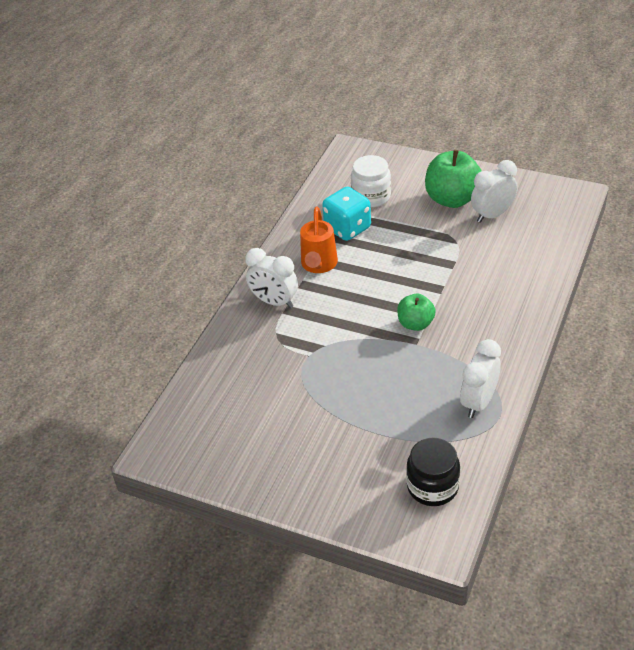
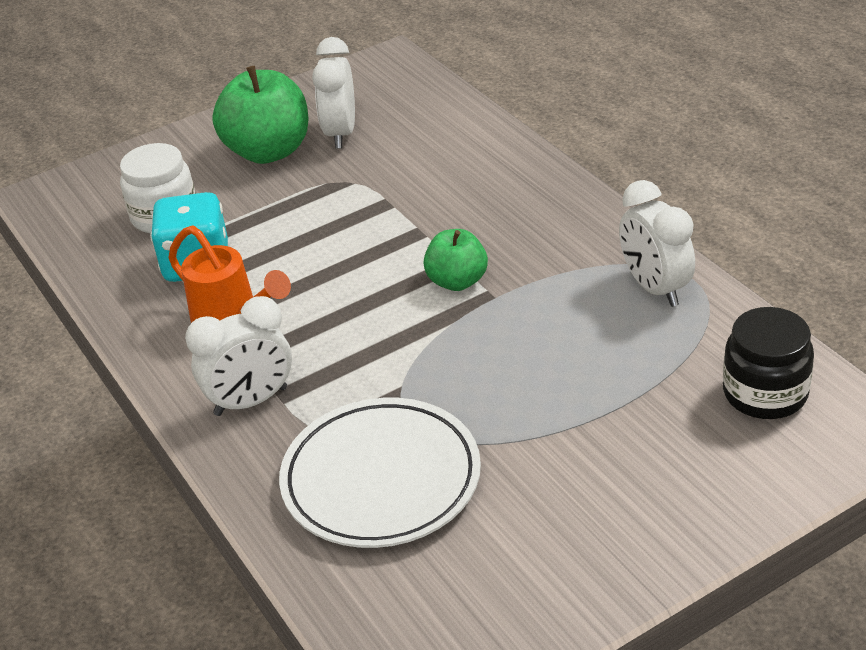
camera: 55 degrees left, 5 degrees down
(260, 373) = (381, 480): none -> white plate

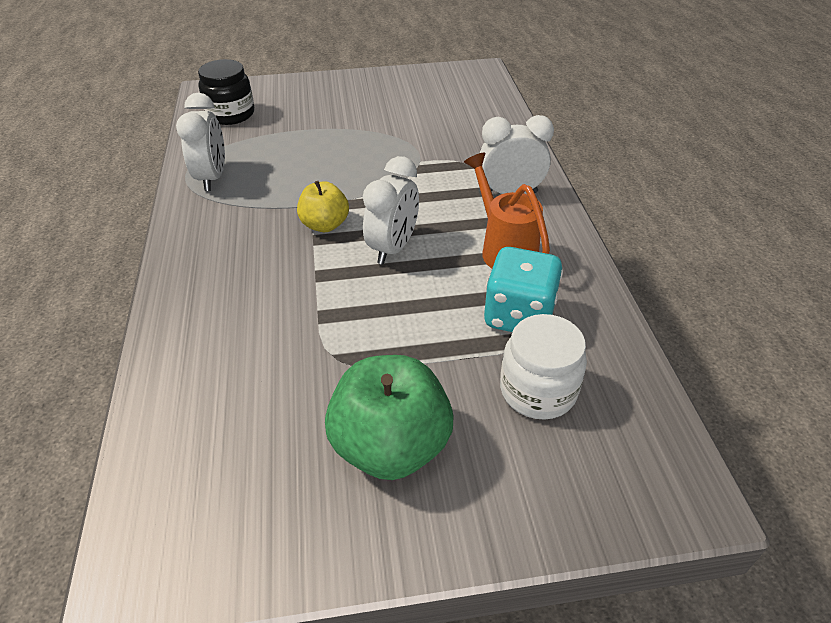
camera: 160 degrees left, 5 degrees up
(340, 133) = (297, 438): white clock -> white clock (393, 248)
(381, 480) = (453, 135): white plate -> none
(457, 281) = (325, 225): green apple -> yellow apple

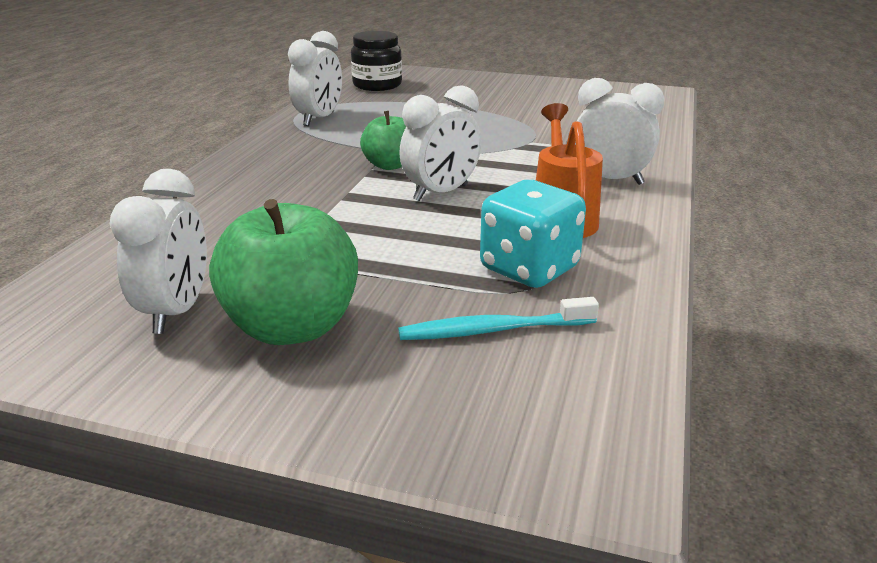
camera: 25 degrees right, 15 degrees down
(282, 467) = (176, 312): none -> white clock
(325, 225) = (389, 165): yellow apple -> green apple
(538, 390) = (493, 330): white jar -> turquoise toothbrush

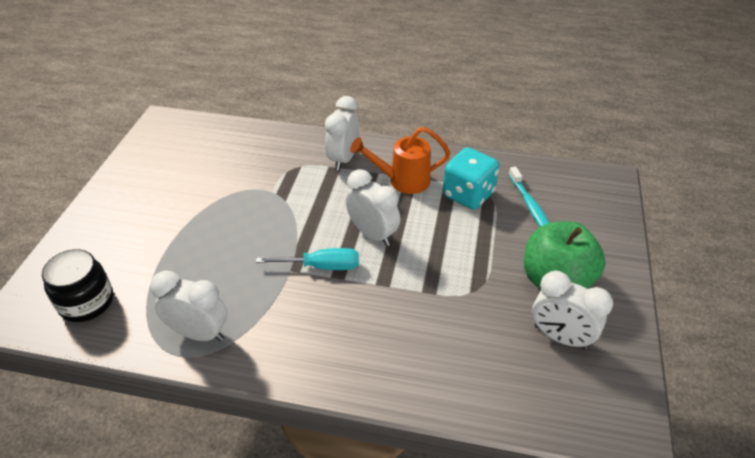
camera: 95 degrees left, 15 degrees up
(176, 312) = (560, 337): white clock -> white clock turned 150 degrees counterclockwise
(389, 165) = (322, 266): green apple -> turquoise screwdriver

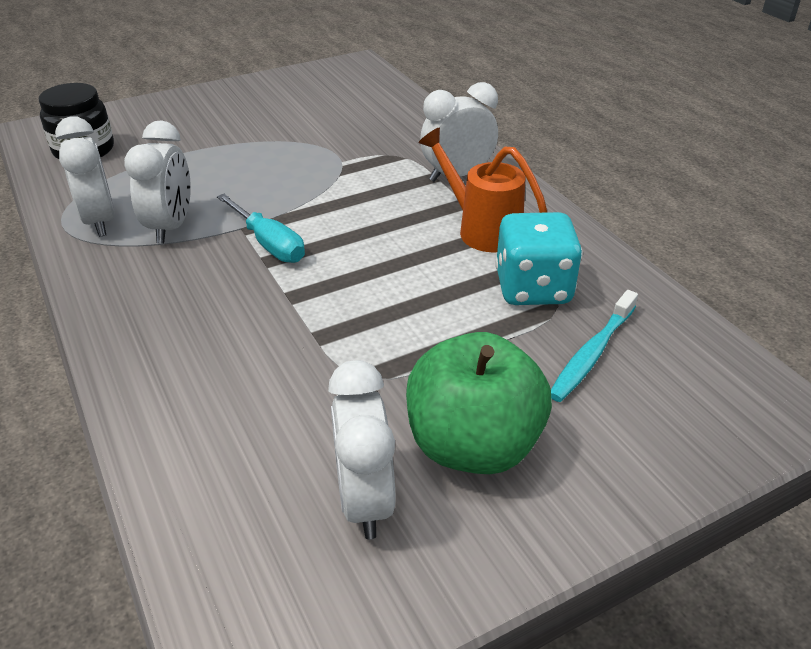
camera: 50 degrees right, 5 degrees down
(372, 234) = (362, 252): white clock -> white clock (171, 227)

